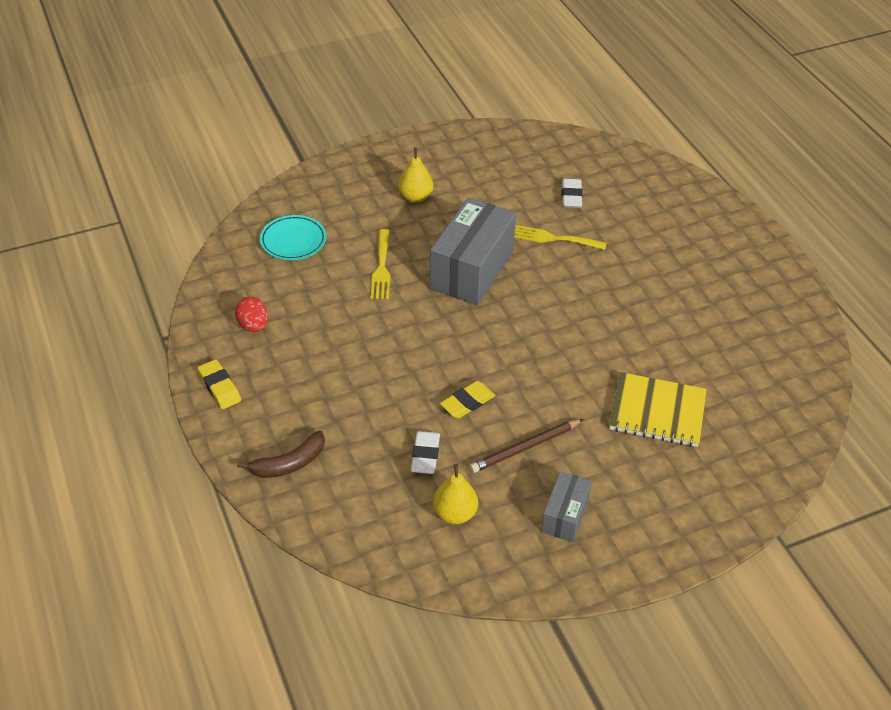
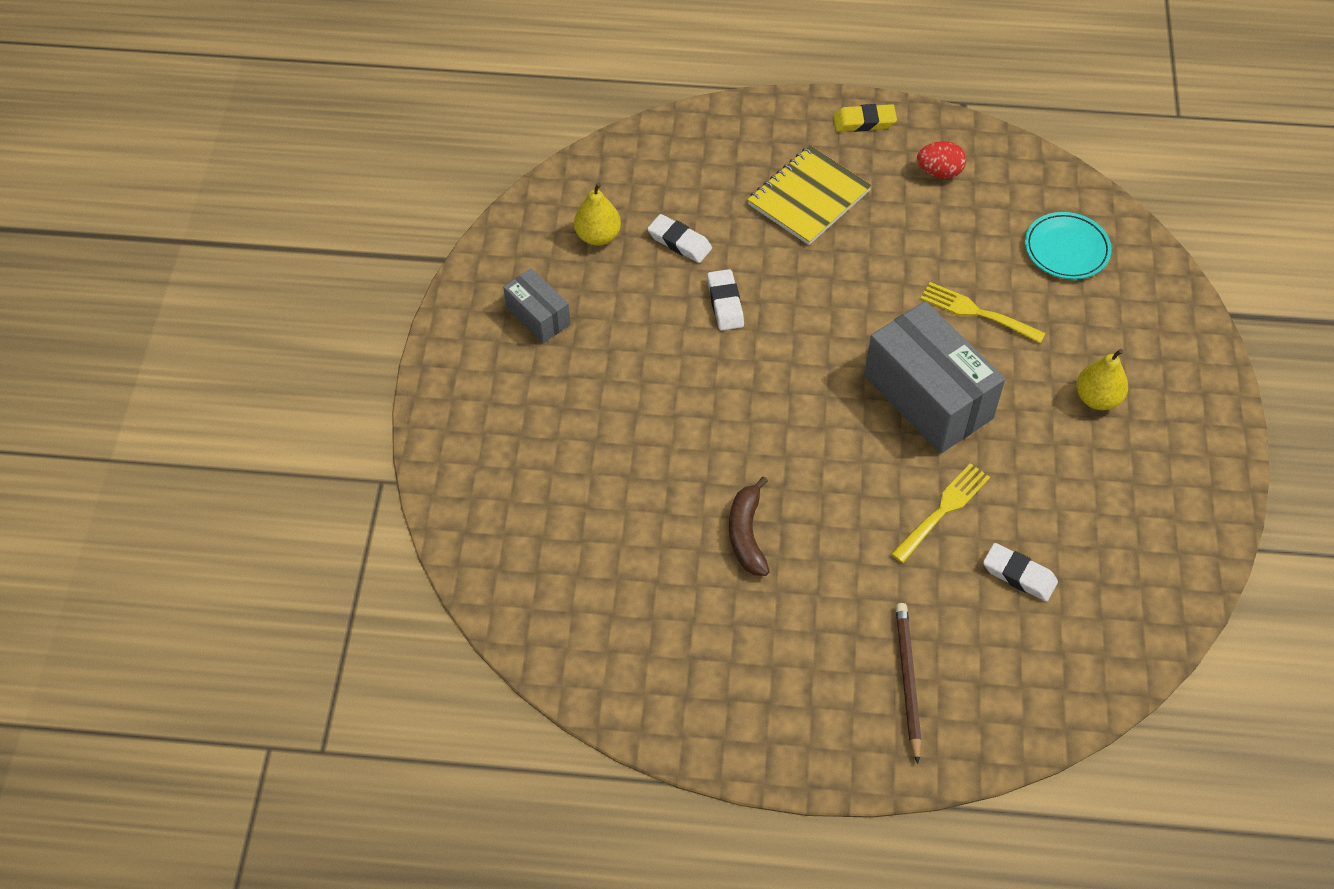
camera: 120 degrees right, 10 degrees up
(289, 464) = (735, 141): brown banana -> brown banana (747, 534)
(467, 403) = (725, 303): yellow eraser -> white eraser
(525, 447) = (637, 324): brown pencil -> brown pencil (908, 681)
(657, 412) = (608, 463): yellow notebook -> yellow notebook (809, 197)

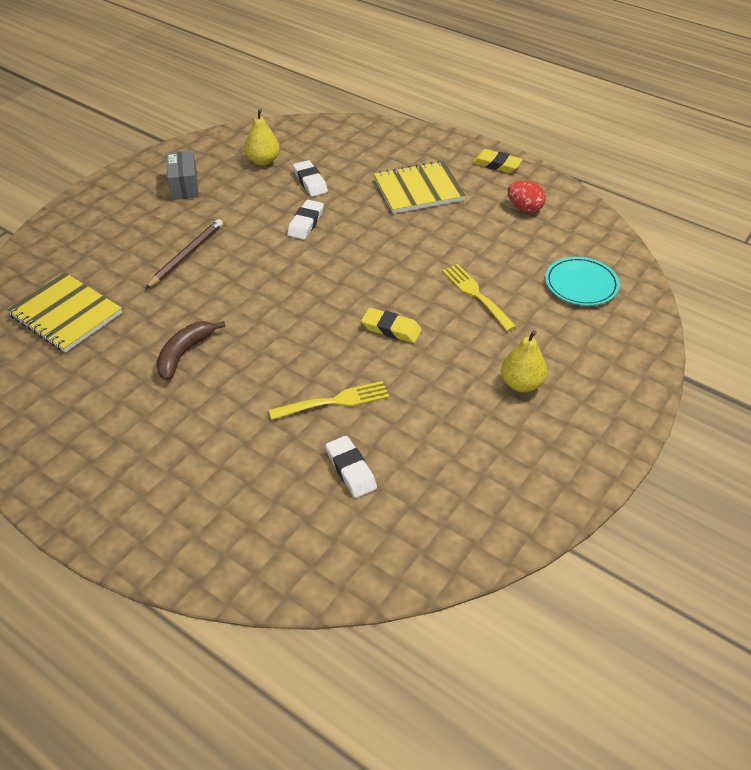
camera: 30 degrees right, 10 degrees down
(573, 554) = (66, 314): none -> yellow notebook
(908, 681) = (199, 497): brown pencil -> brown pencil (186, 256)
(928, 397) = (391, 329): grey box -> yellow eraser

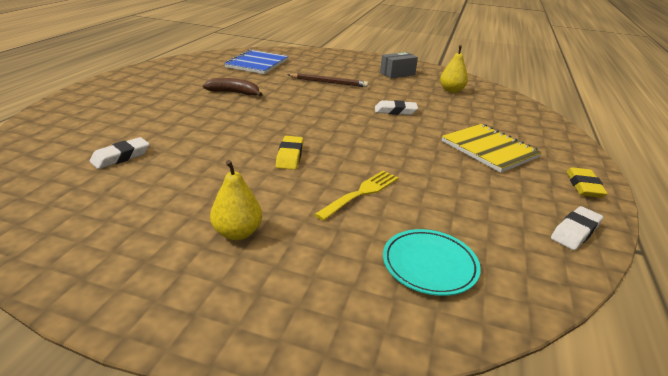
camera: 70 degrees right, 15 degrees down
(66, 314) = (257, 64): yellow notebook -> blue notebook
(310, 182) = (446, 107): white eraser -> white eraser (575, 232)
(334, 401) = (196, 143): yellow fork -> none
(524, 208) = (530, 210): red egg -> none

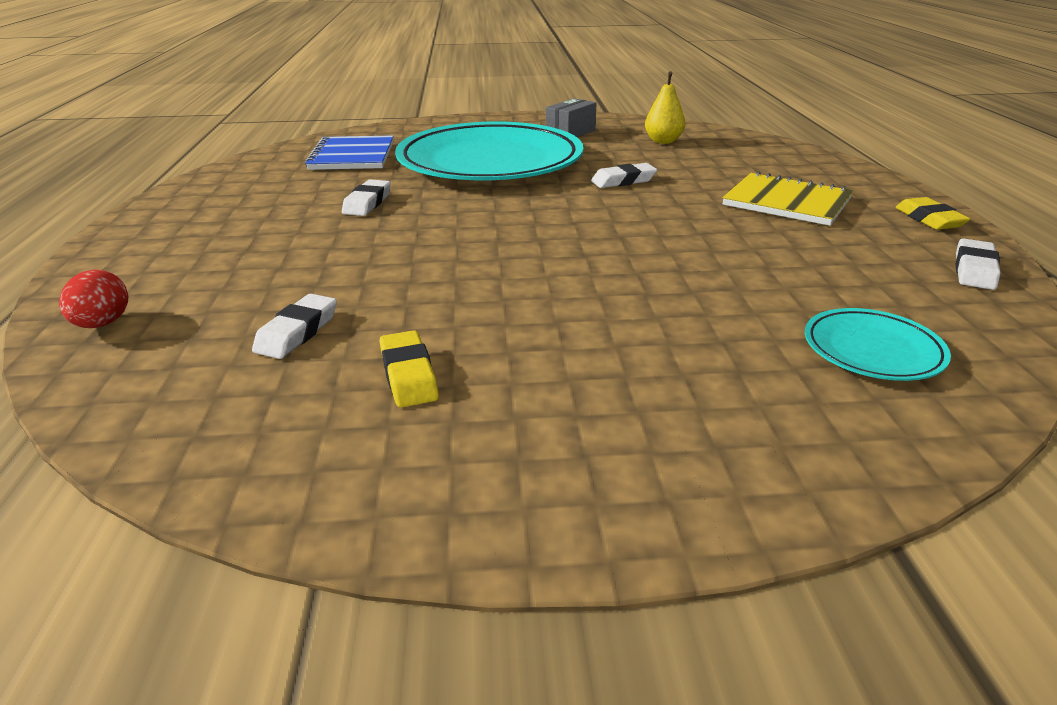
camera: 20 degrees left, 0 degrees up
(45, 128) = (103, 324): none -> red egg
(234, 93) = (367, 203): brown banana -> white eraser
(237, 233) = (602, 383): yellow pear -> none
(290, 156) = (553, 269): yellow eraser -> yellow eraser (408, 375)
(328, 82) = (490, 162): brown pencil -> turquoise plate
(361, 193) = (700, 291): yellow fork -> none

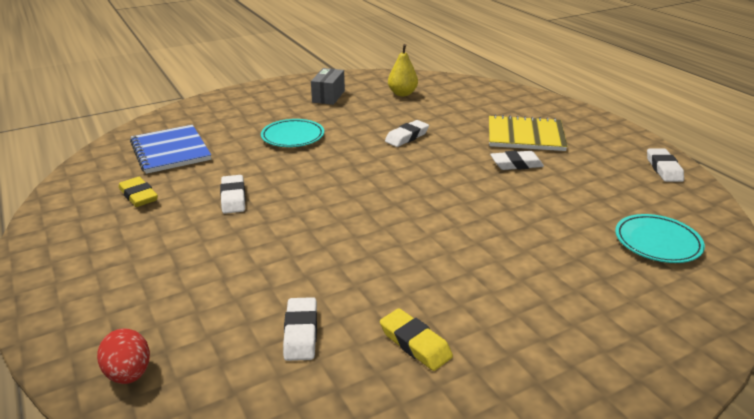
camera: 25 degrees left, 0 degrees up
(490, 162) = (293, 136): turquoise plate -> turquoise plate, size x0.42
(741, 228) = (516, 164): none -> white eraser
(929, 219) = (613, 133): yellow eraser -> yellow eraser (138, 196)

